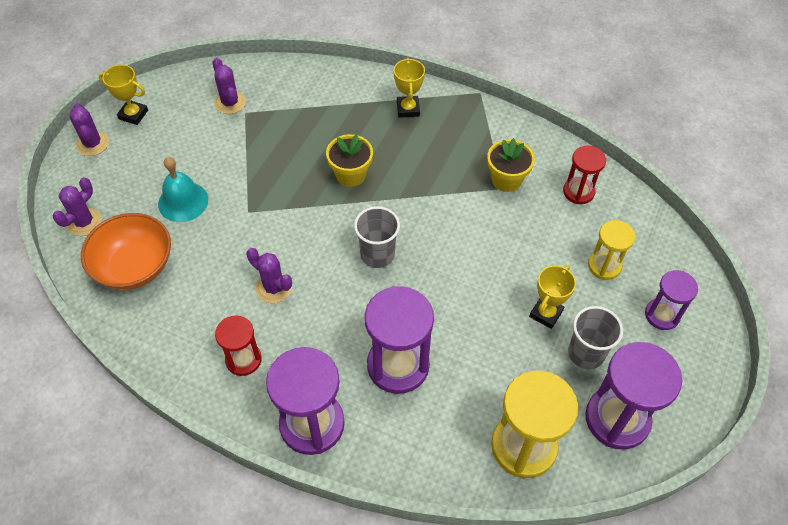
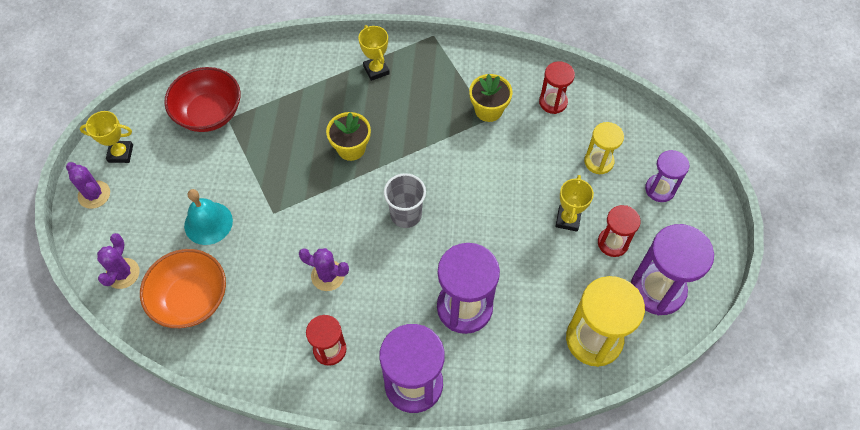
camera: 20 degrees left, 5 degrees up
(230, 103) = (209, 113): purple cactus -> red bowl
(586, 353) = (613, 243): grey cup -> red hourglass

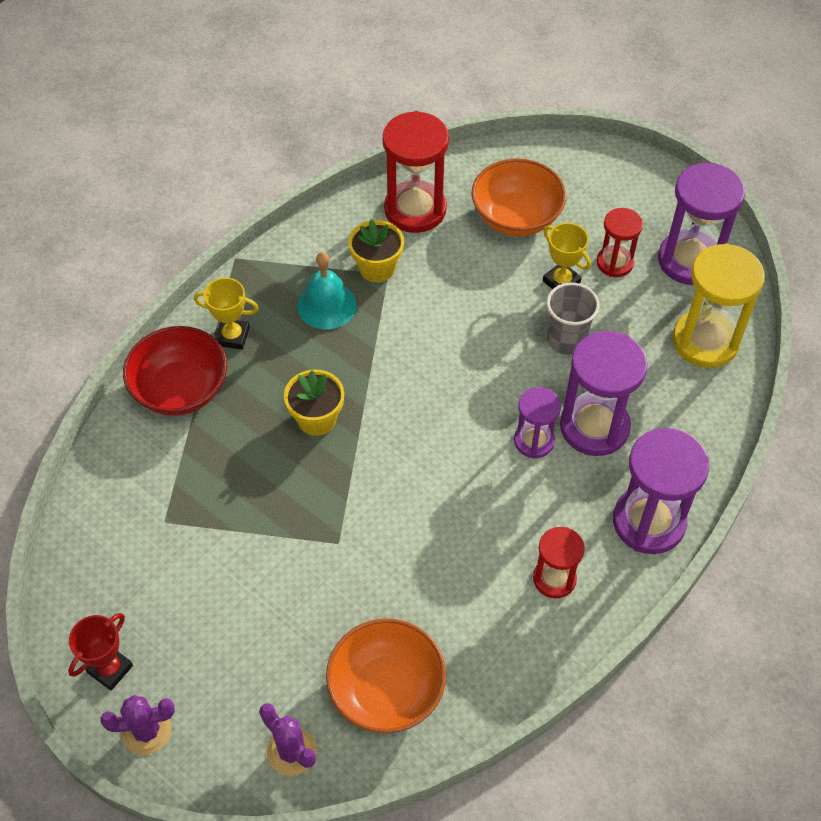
camera: 55 degrees left, 5 degrees down
(120, 153) = (110, 669): yellow trophy -> red trophy
(208, 223) = (296, 618): turquoise bell -> turquoise bell (326, 305)
(209, 113) = (138, 537): red bowl -> red bowl (181, 389)
(328, 275) = (462, 531): purple cactus -> none
(406, 214) = (444, 415): grey cup -> grey cup (566, 340)
(553, 102) = (415, 209): red hourglass -> red hourglass, size x1.72
(598, 162) = (516, 217): yellow hourglass -> orange bowl
(660, 189) = (585, 191): purple hourglass -> purple hourglass (534, 441)

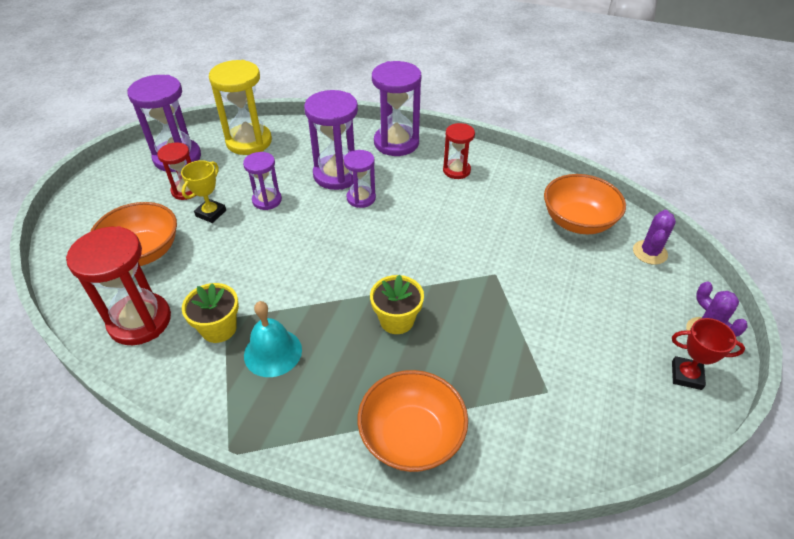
camera: 110 degrees left, 10 degrees down
(181, 389) = (412, 436): red bowl -> orange bowl
(232, 336) = (333, 416): yellow trophy -> none
(566, 340) = (267, 200): grey cup -> purple hourglass

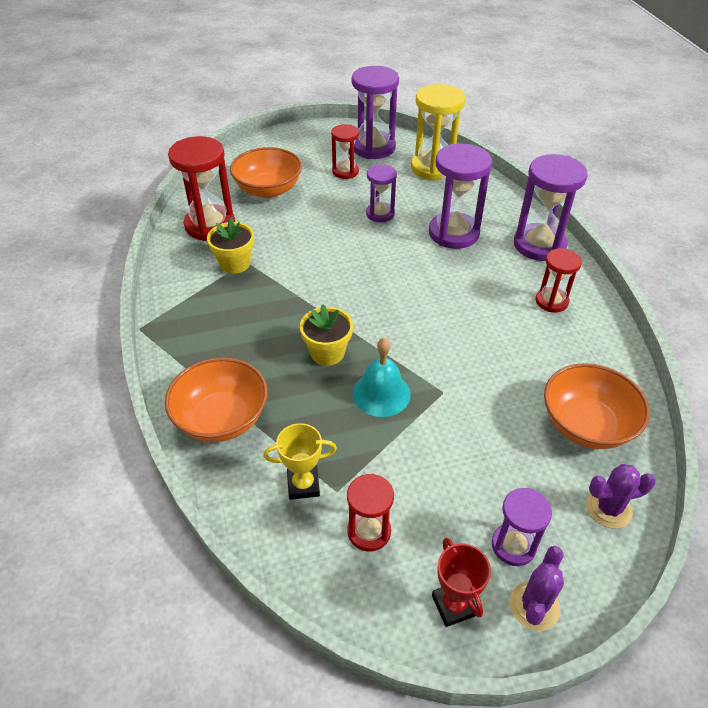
camera: 55 degrees right, 0 degrees up
(211, 213) = (336, 196): yellow trophy -> yellow trophy (303, 485)
(273, 352) = (237, 301): turquoise bell -> turquoise bell (381, 393)
(361, 198) = (442, 261): purple hourglass -> purple hourglass (513, 545)
(598, 391) = (369, 531): none -> red hourglass

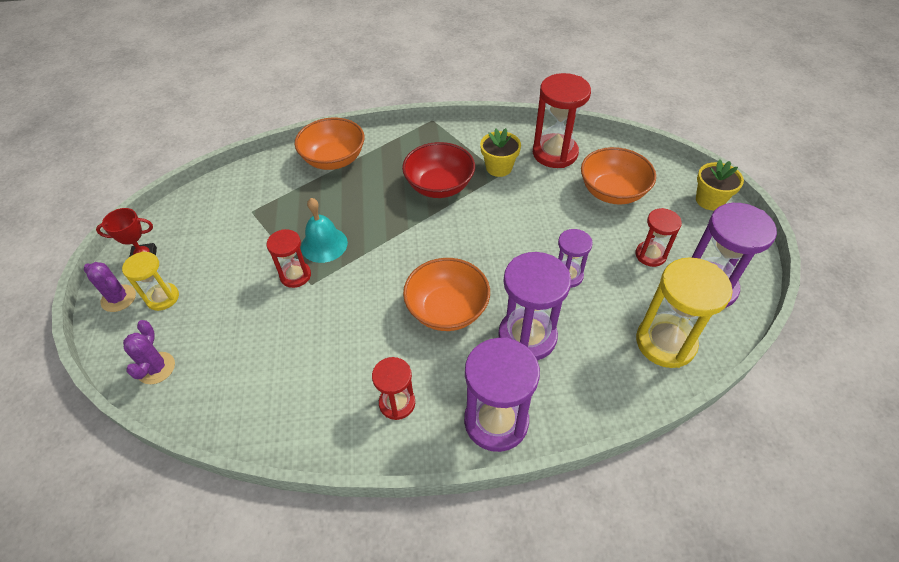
camera: 100 degrees right, 5 degrees up
(269, 307) = (439, 186): none -> red bowl
(303, 485) = (263, 195): yellow trophy -> none
(327, 352) = (377, 217): yellow flower pot -> yellow flower pot (709, 200)
(369, 531) = (214, 223): red hourglass -> red hourglass (295, 275)
(513, 545) = (163, 298): purple hourglass -> yellow hourglass
(586, 425) = (236, 380): orange bowl -> orange bowl (447, 310)

